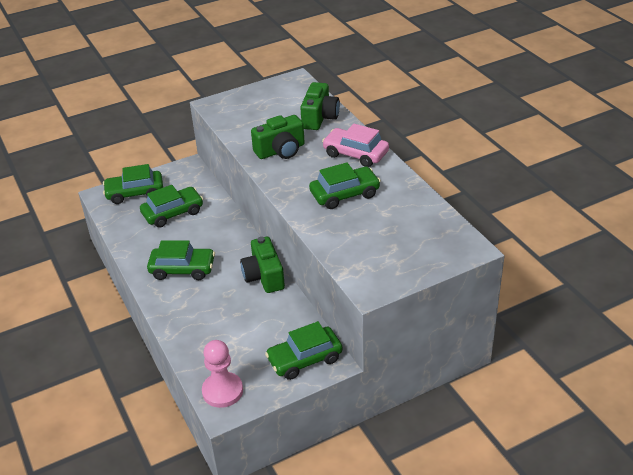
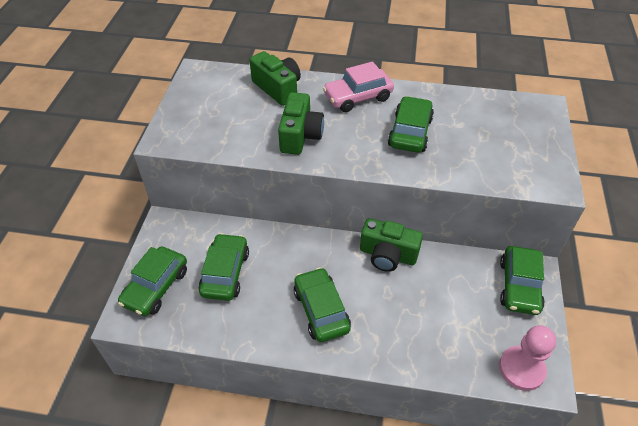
camera: 55 degrees left, 10 degrees up
(182, 269) = (321, 310): green car -> green car turned 60 degrees counterclockwise

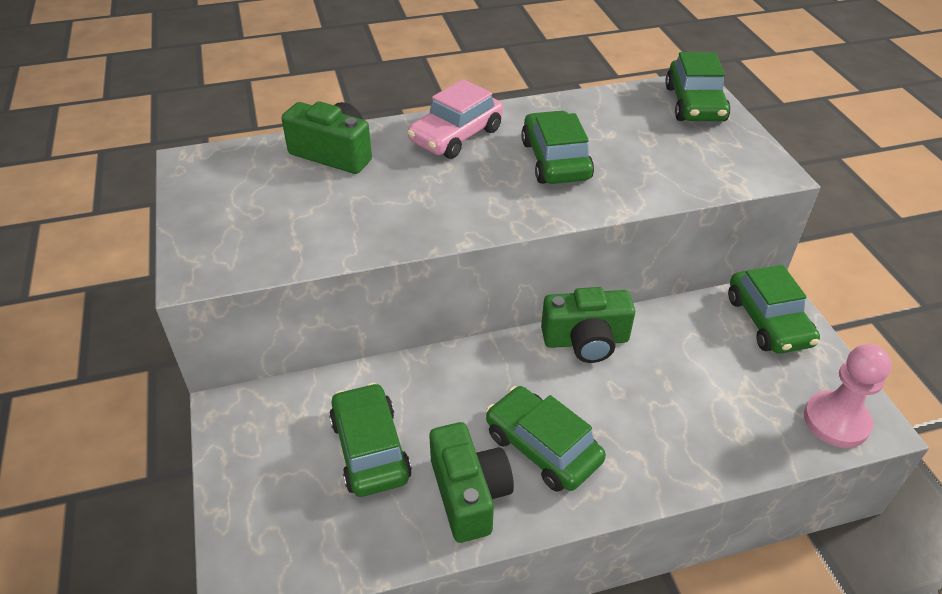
camera: 25 degrees left, 5 degrees down
(156, 287) = (270, 512): green car -> green car (694, 104)
(300, 136) = (408, 206): green camera -> green camera (469, 494)

